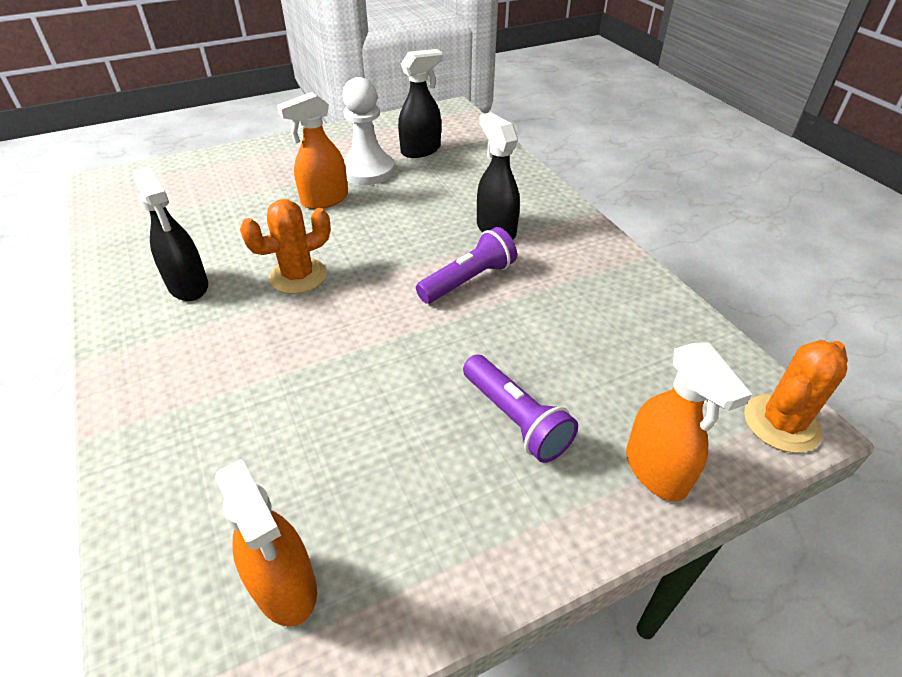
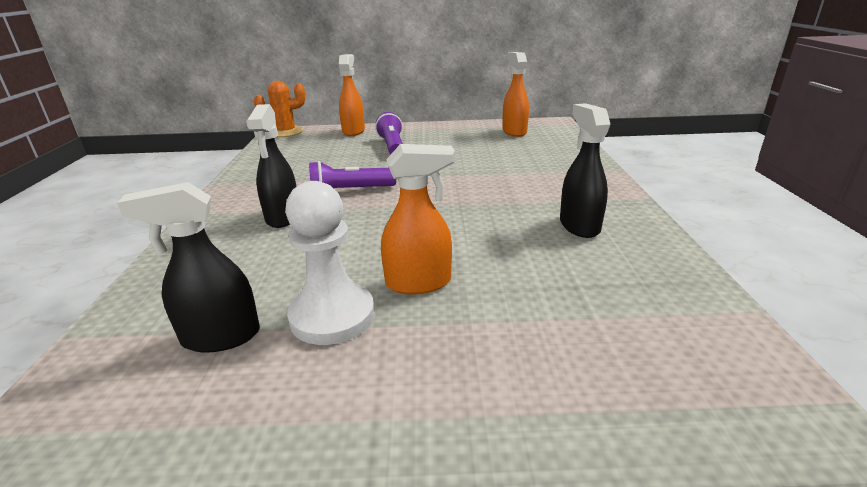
camera: 155 degrees left, 15 degrees down
(298, 276) = (478, 216): orange cactus -> none

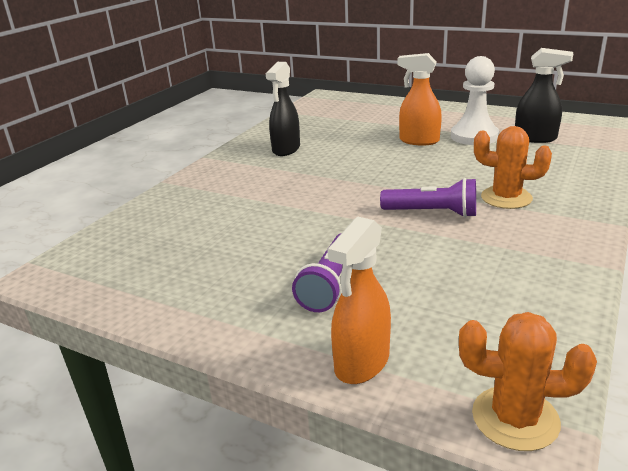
camera: 150 degrees left, 0 degrees up
(283, 217) = (506, 198): black spray bottle -> orange cactus
(514, 132) = (131, 268): orange spray bottle -> none

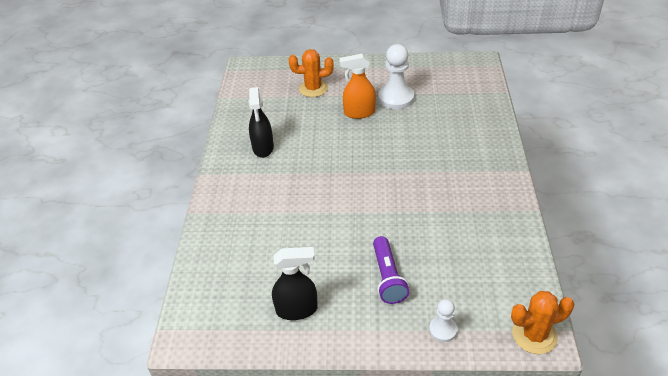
camera: 25 degrees left, 15 degrees up
(361, 363) = (443, 330): orange spray bottle -> white pawn
(432, 213) = (412, 191): purple flashlight -> none
(506, 198) = (450, 163): orange cactus -> orange cactus (313, 88)
(535, 138) = (439, 91): black spray bottle -> black spray bottle (297, 309)

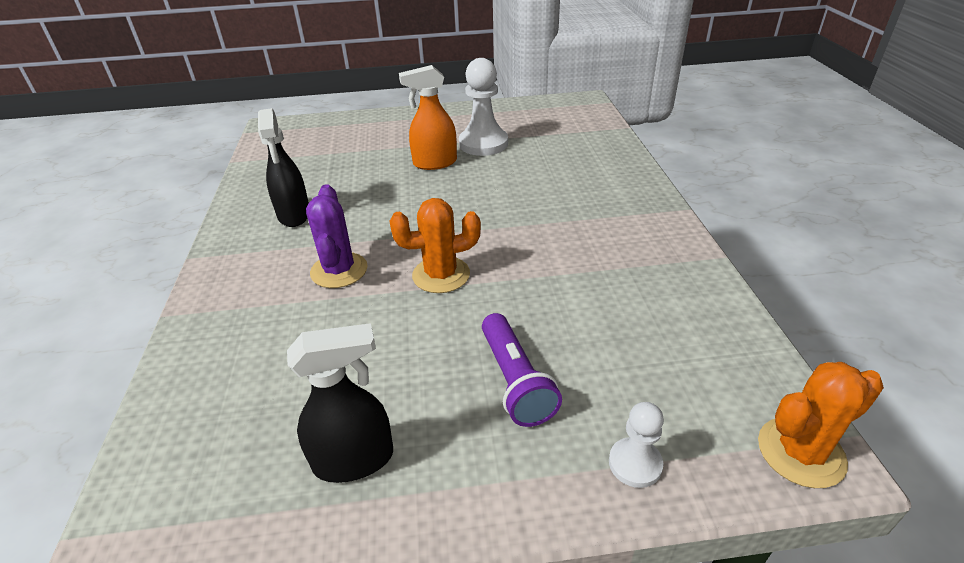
camera: 10 degrees left, 5 degrees down
(291, 194) = (339, 270): none -> purple cactus
(313, 88) = (367, 142): orange cactus -> orange cactus (441, 275)

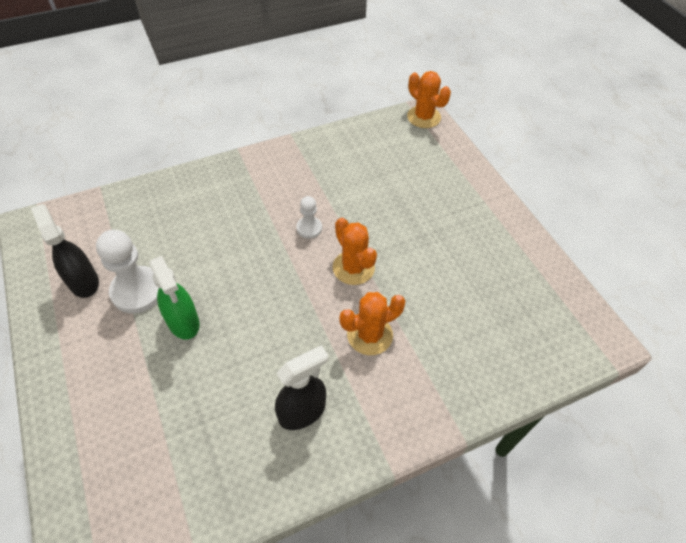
camera: 110 degrees left, 15 degrees up
(339, 270) = (369, 335): purple cactus -> orange cactus
(354, 460) = (508, 263): black spray bottle -> black spray bottle (83, 282)
(434, 163) = (183, 322): orange spray bottle -> green spray bottle
(515, 381) = (429, 211): purple flashlight -> none
(635, 464) = (455, 164): white pawn -> white pawn (309, 228)

